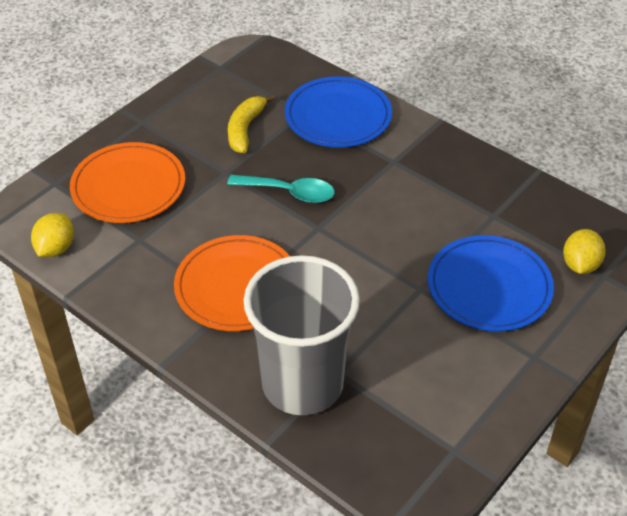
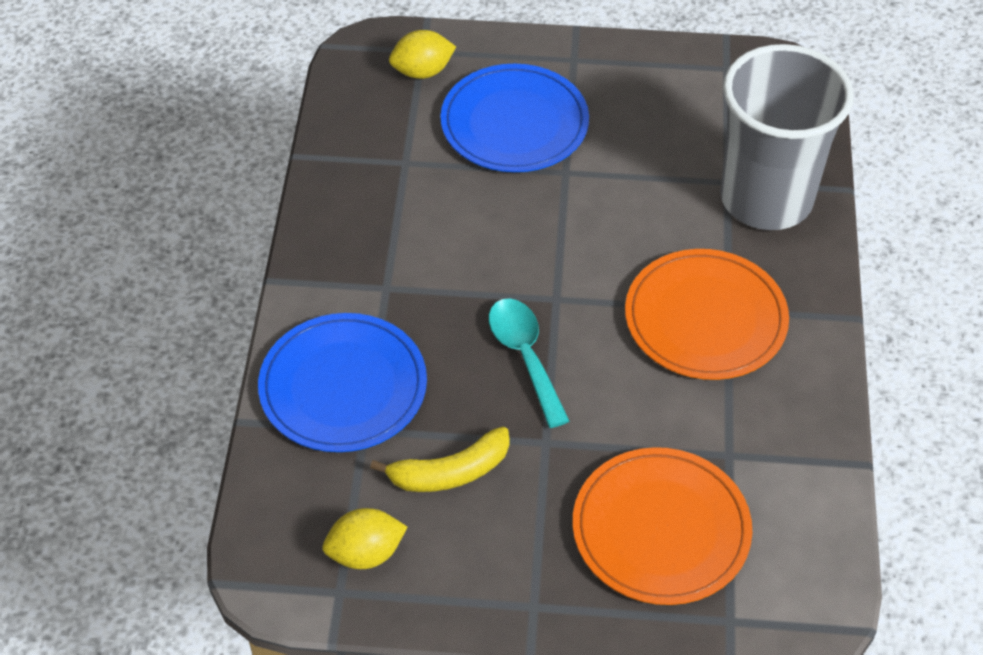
camera: 125 degrees left, 5 degrees up
(56, 248) = (821, 530): yellow lemon -> yellow lemon (365, 553)

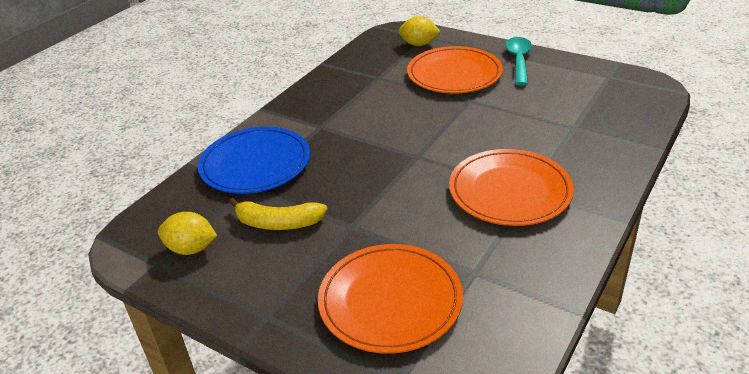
camera: 30 degrees right, 15 degrees down
(514, 123) = (454, 74): blue plate -> orange plate
(525, 357) = (374, 179): turquoise spoon -> turquoise spoon (519, 61)
(766, 199) = (596, 141): grey cup -> none

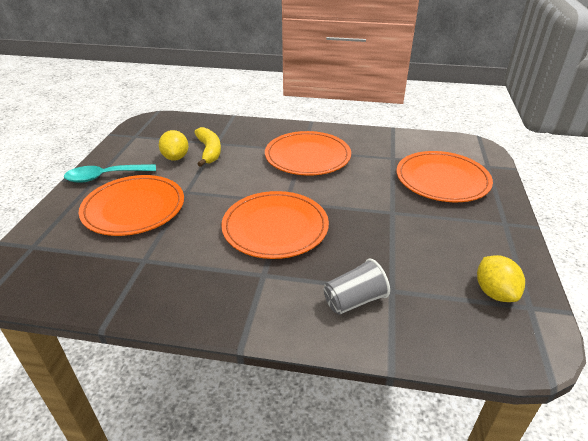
camera: 115 degrees left, 0 degrees up
(255, 164) = (354, 300): blue plate -> grey cup
(278, 223) = (420, 250): yellow banana -> yellow banana (209, 151)
(377, 142) = (275, 227): none -> orange plate
(419, 44) = (55, 247): yellow lemon -> yellow lemon (175, 157)

